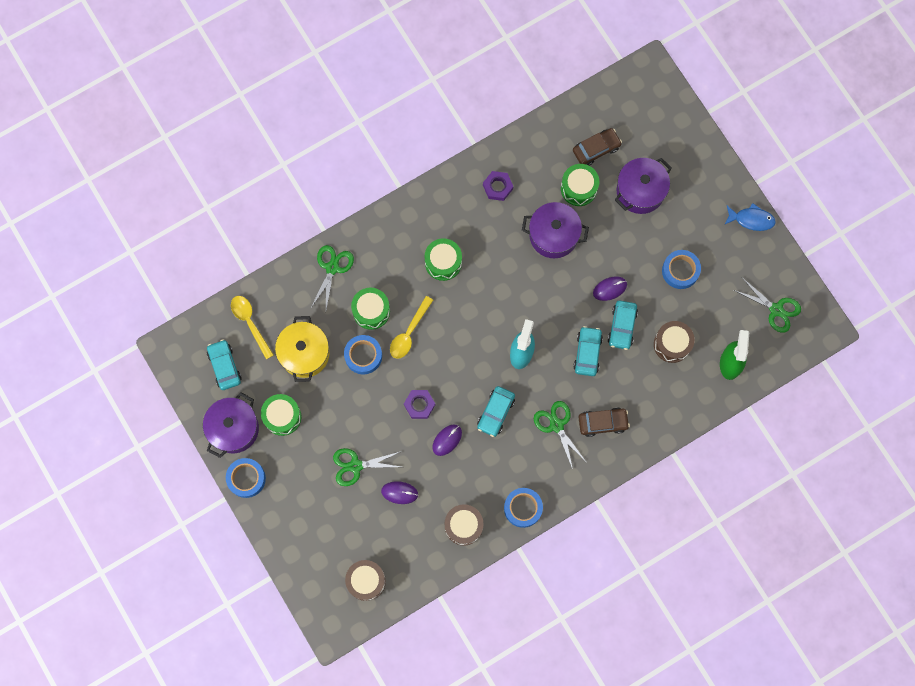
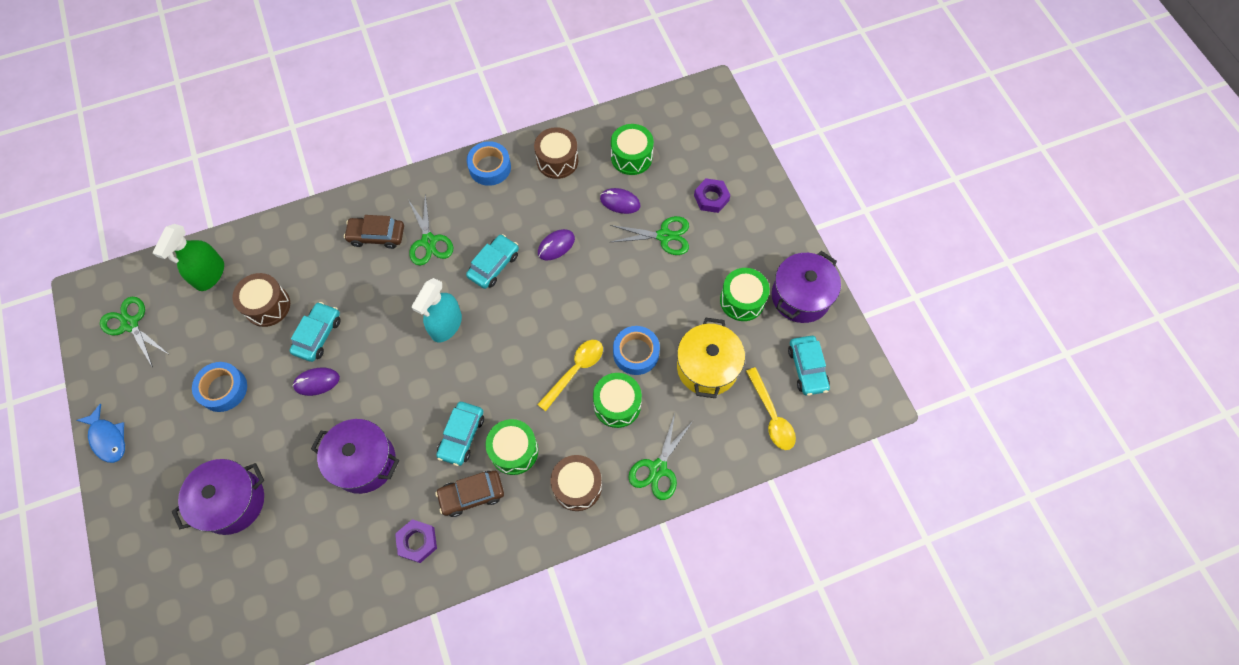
camera: 170 degrees left, 10 degrees down
(246, 478) = (790, 242): blue tape -> none
(366, 581) = (670, 127): brown drum -> brown drum (577, 486)
(419, 405) = (579, 287): purple nut -> purple nut (711, 198)
(579, 188) = (311, 520): green drum -> green drum (631, 157)
(587, 353) = (369, 312): turquoise car -> turquoise car (461, 436)
(596, 149) = (268, 573): brown car -> brown car (472, 495)
(751, 219) = (108, 438): blue fish -> blue fish turned 150 degrees counterclockwise

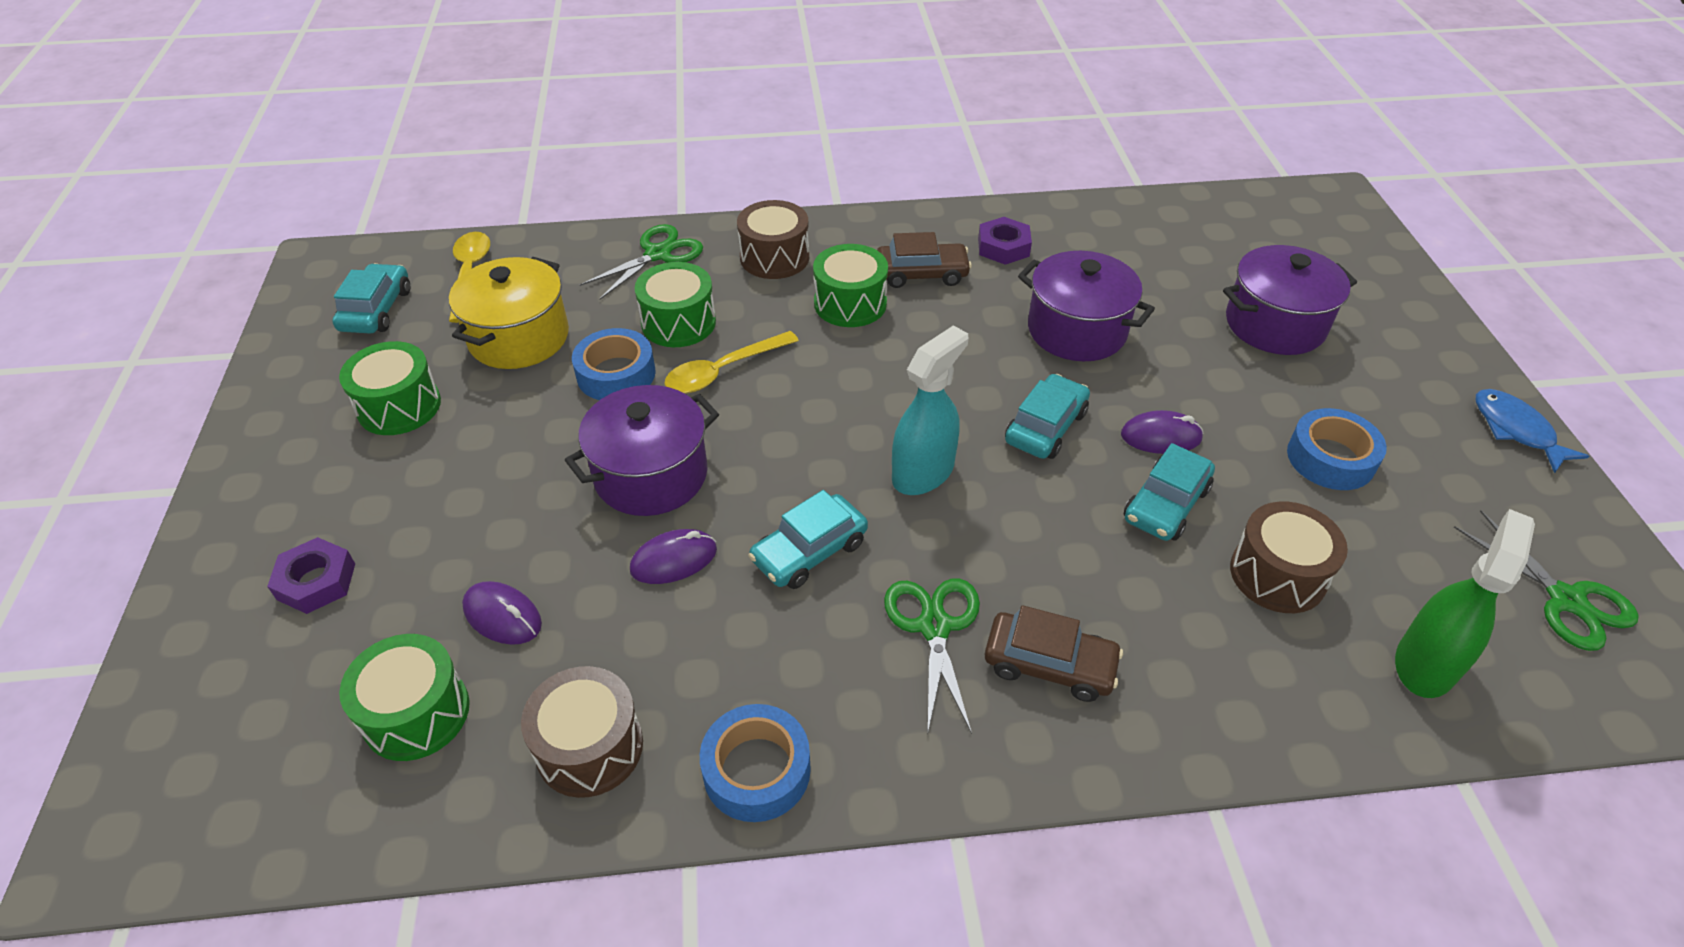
camera: 165 degrees left, 20 degrees down
(461, 436) = (924, 331): turquoise car -> turquoise car (1045, 427)
(664, 236) = (458, 532): green scissors -> none
(800, 296) = (303, 392): purple pot -> purple pot (651, 475)

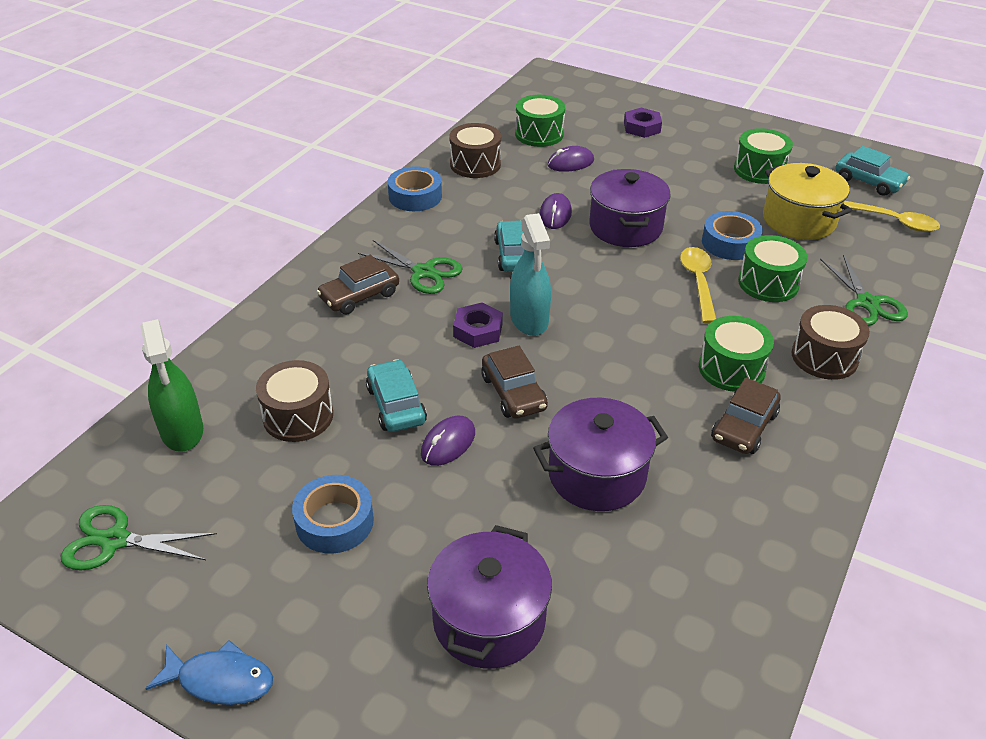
camera: 125 degrees right, 5 degrees down
(1003, 247) = (749, 501): purple nut -> purple nut (478, 330)
(1045, 427) = (513, 393): turquoise car -> brown car

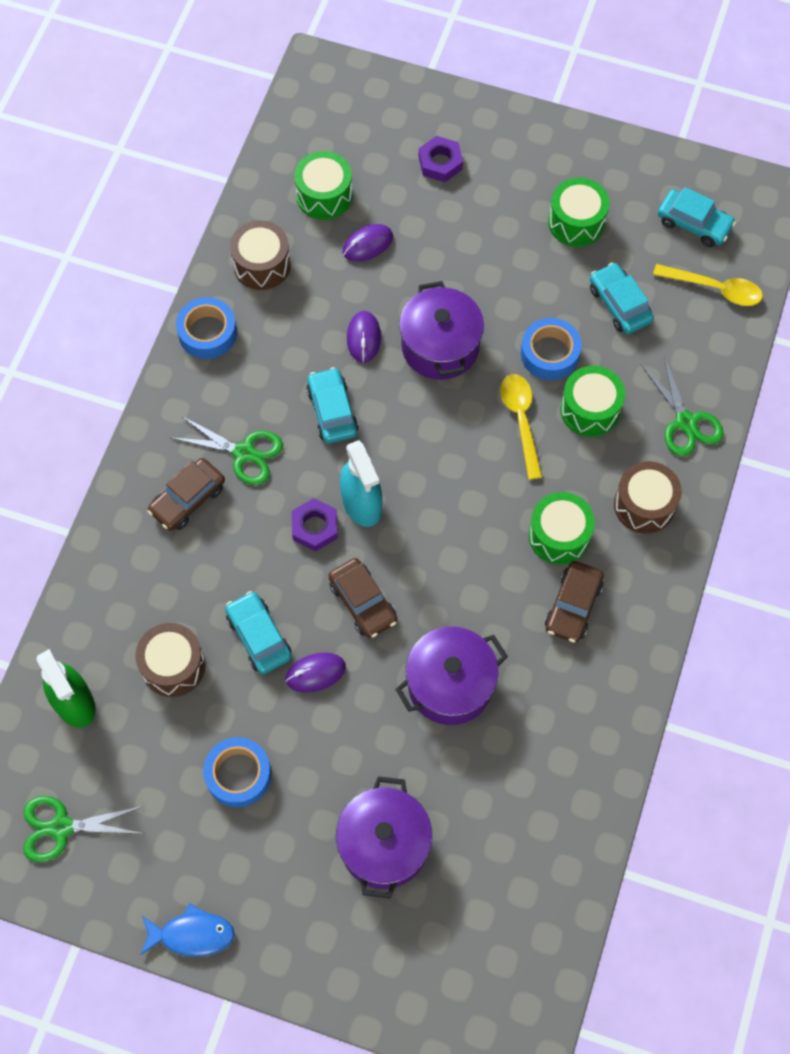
camera: 10 degrees left, 25 degrees up
(448, 443) = (315, 673): purple mouse -> purple mouse turned 45 degrees clockwise
(799, 220) = (619, 304): yellow pot -> turquoise car

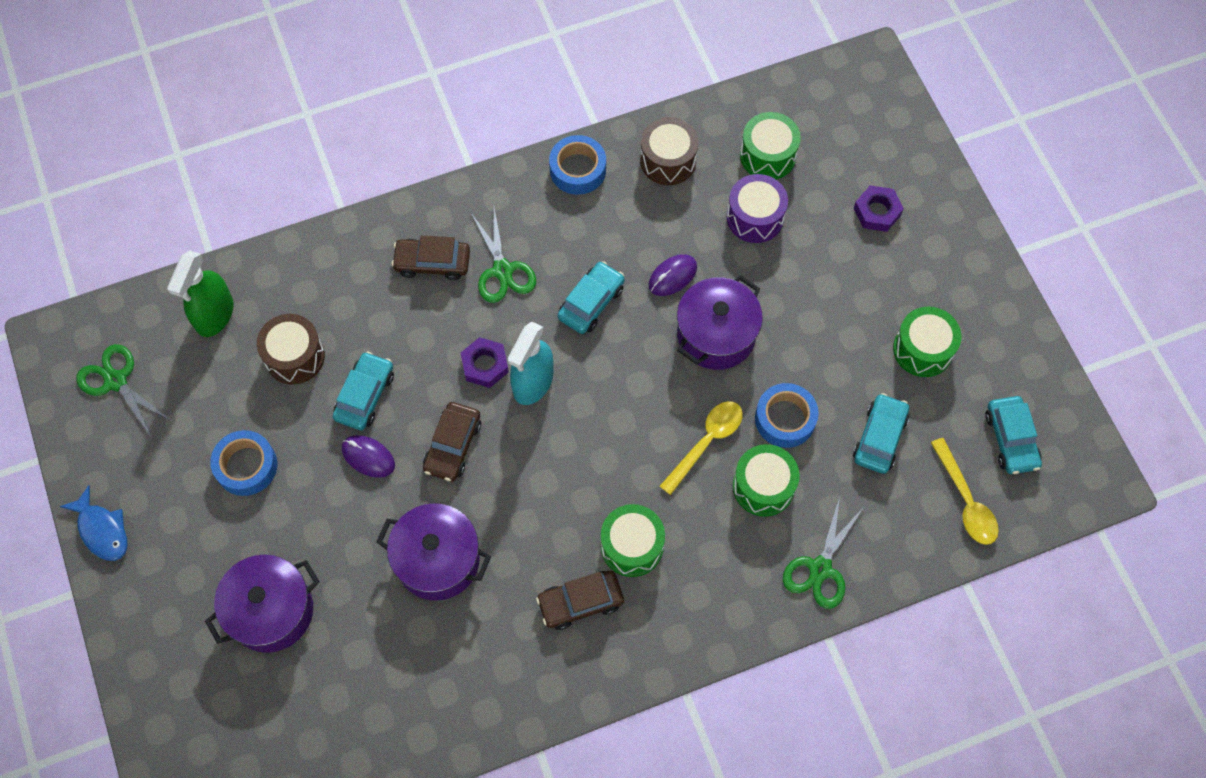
camera: 50 degrees right, 0 degrees up
(367, 244) = (755, 217): purple mouse -> purple drum
(644, 505) = (716, 591): brown drum -> none

